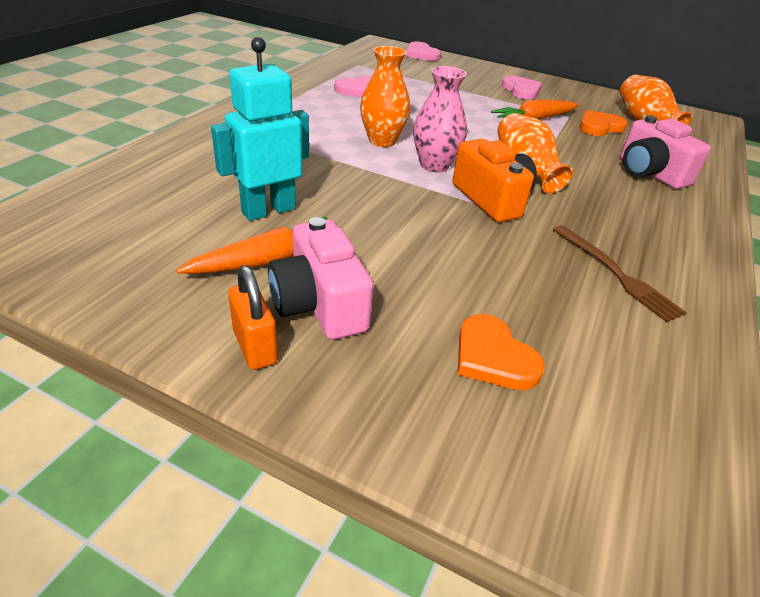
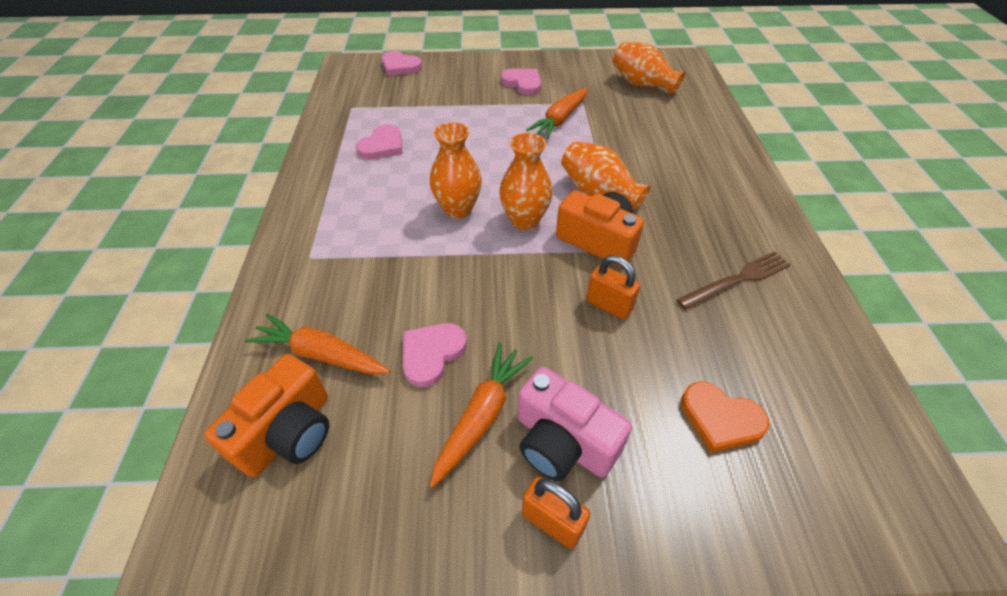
camera: 25 degrees left, 10 degrees up
(116, 208) = (288, 432): none -> orange camera
(186, 179) = (321, 354): none -> orange carrot
(268, 210) = (432, 354): turquoise robot -> pink heart
(434, 165) = (524, 220): pink vase -> orange vase
(458, 241) = (609, 305): none -> orange padlock
(599, 127) = (614, 106): orange heart -> none
(616, 274) = (737, 279): brown fork -> brown fork turned 60 degrees counterclockwise
(649, 173) = (685, 149): pink camera -> none

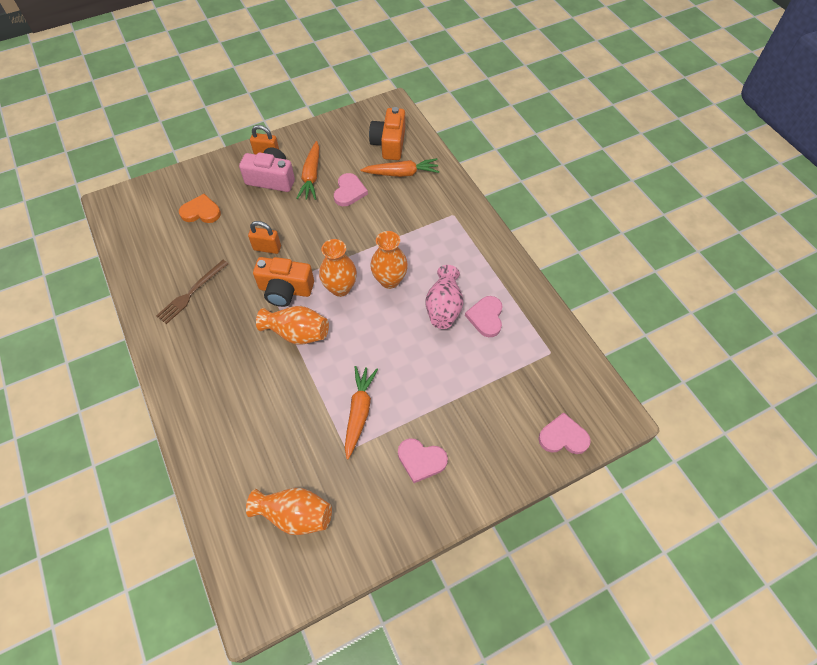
camera: 155 degrees right, 10 degrees up
(417, 166) = (443, 307): none -> pink vase

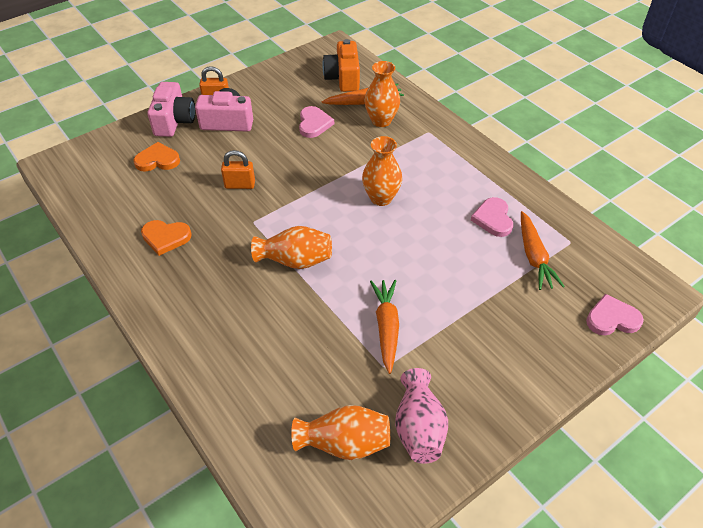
camera: 10 degrees left, 10 degrees down
(191, 293) = (166, 237): brown fork -> orange heart
(224, 172) = (174, 121): none -> pink camera
(285, 290) = (271, 221): orange camera -> none
(311, 176) = (269, 115): orange carrot -> orange carrot (534, 256)
(340, 288) = (330, 212): orange vase -> orange vase (381, 121)
(421, 460) = (469, 364): pink heart -> none
(443, 307) = (446, 215): pink vase -> pink vase (418, 428)

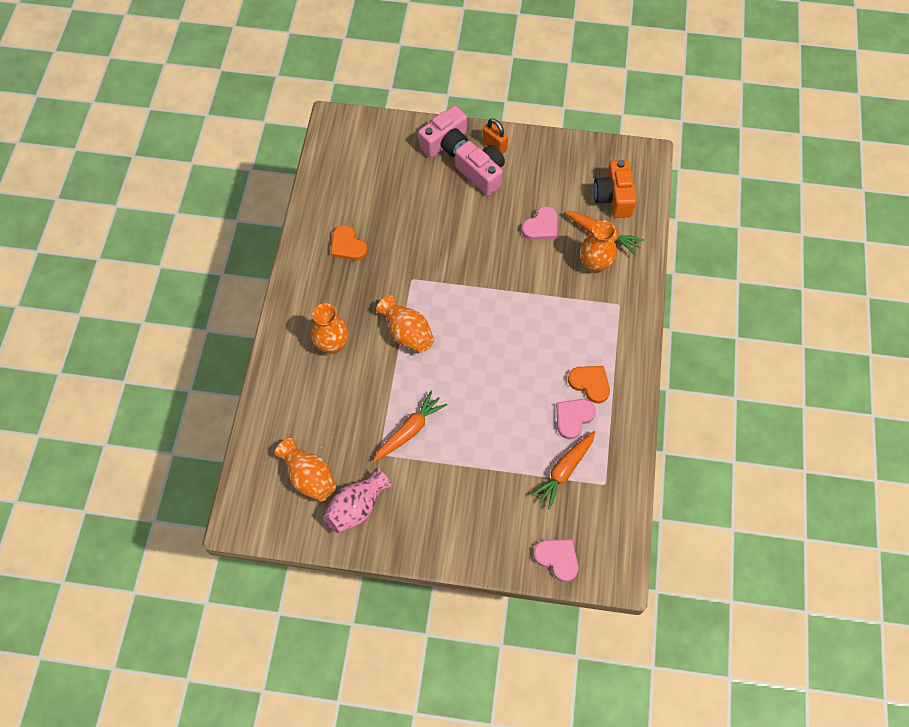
camera: 45 degrees right, 15 degrees up
(157, 160) = (401, 173): orange heart -> orange heart (590, 383)
(240, 185) = (433, 240): orange padlock -> none
(343, 78) = (613, 197): orange camera -> orange camera turned 45 degrees counterclockwise
(381, 198) = (515, 333): orange vase -> orange vase (332, 344)

